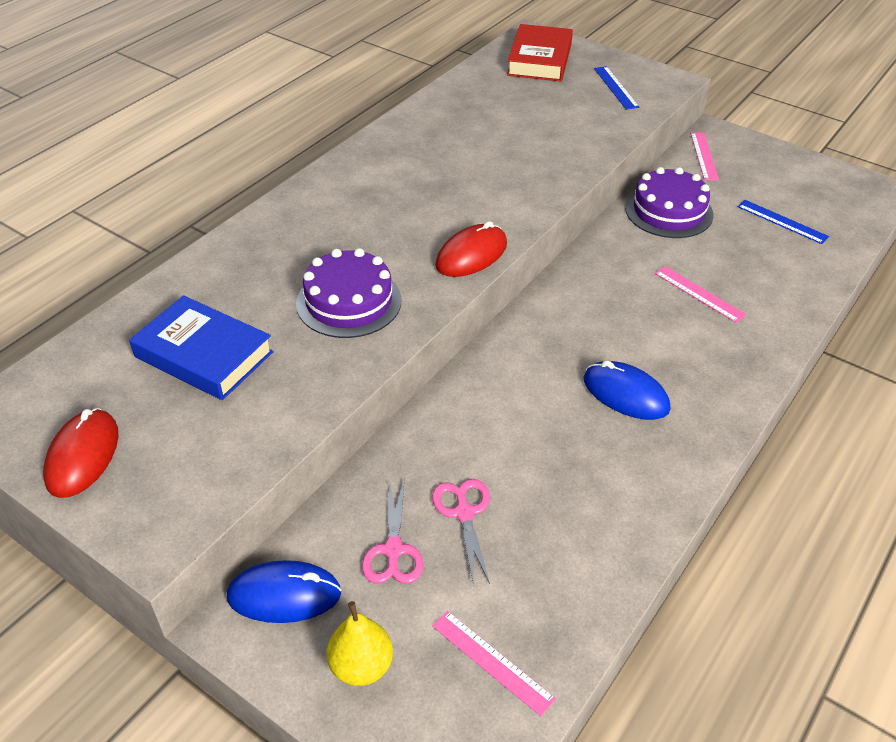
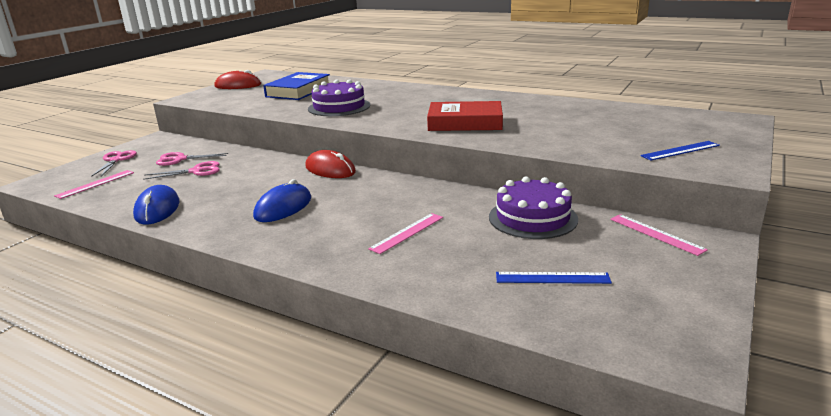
camera: 85 degrees right, 20 degrees down
(284, 595) = (166, 144): blue mouse -> blue mouse (157, 209)
(361, 666) = (116, 160): yellow pear -> pink scissors
(471, 255) = (389, 125): red mouse -> red mouse (330, 169)
(539, 59) = (696, 124): red book -> red book (465, 122)
(704, 156) = (656, 234): pink ruler -> pink ruler turned 60 degrees clockwise
(782, 221) = (552, 278): blue ruler -> blue ruler turned 60 degrees clockwise

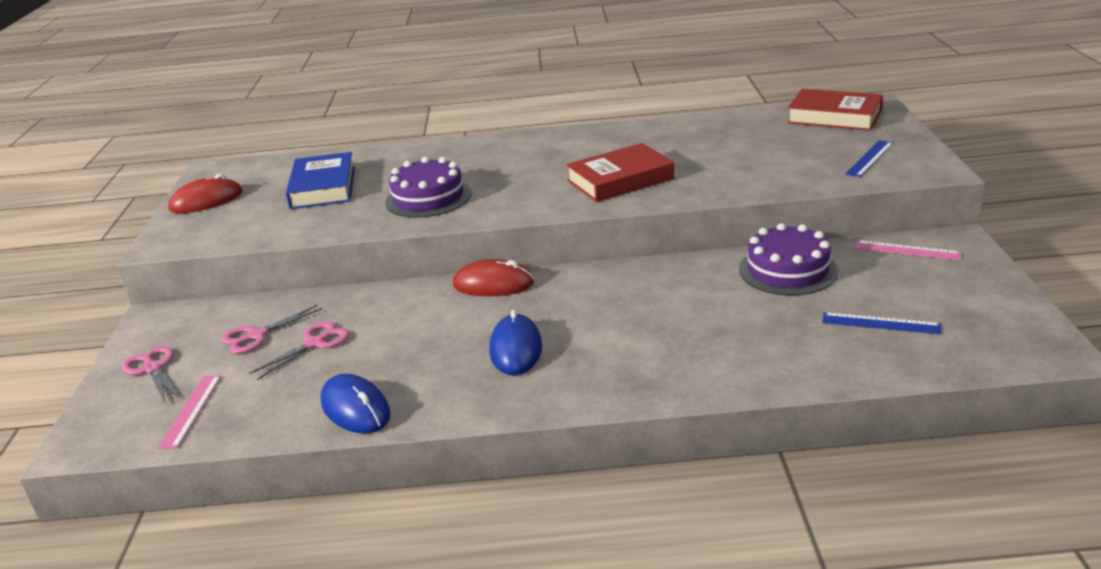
camera: 30 degrees left, 5 degrees up
(407, 233) = (695, 328): pink ruler -> none
(552, 278) = (880, 323): blue ruler -> blue ruler turned 45 degrees clockwise
(693, 119) = (834, 117): none -> red book

